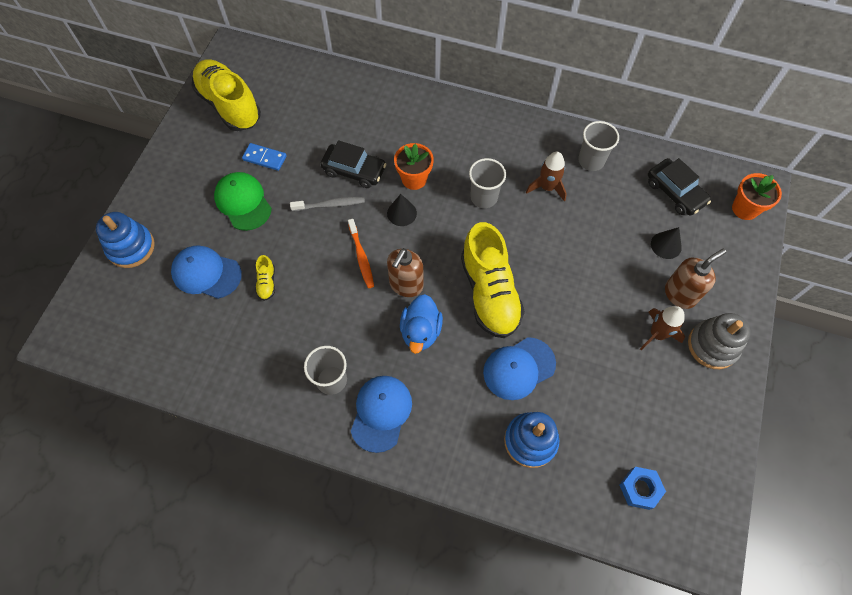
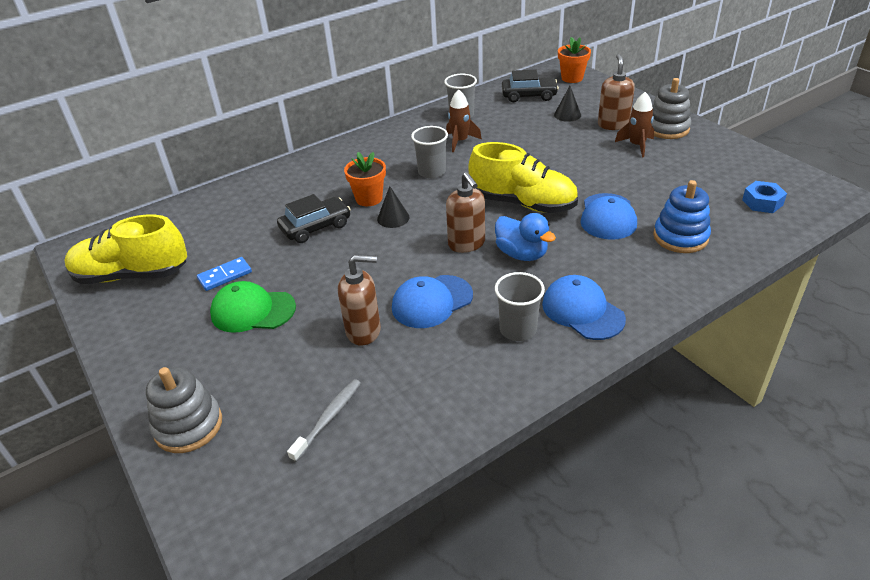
camera: 50 degrees left, 25 degrees down
(131, 247) = (188, 426): blue stacking toy -> grey stacking toy
(206, 273) = (299, 373): blue cap -> blue cap (432, 302)
(267, 283) = (364, 331): yellow shoe -> brown soap dispenser
(330, 205) = (331, 255): grey toothbrush -> grey toothbrush (328, 418)
(361, 257) = (408, 258): orange toothbrush -> none

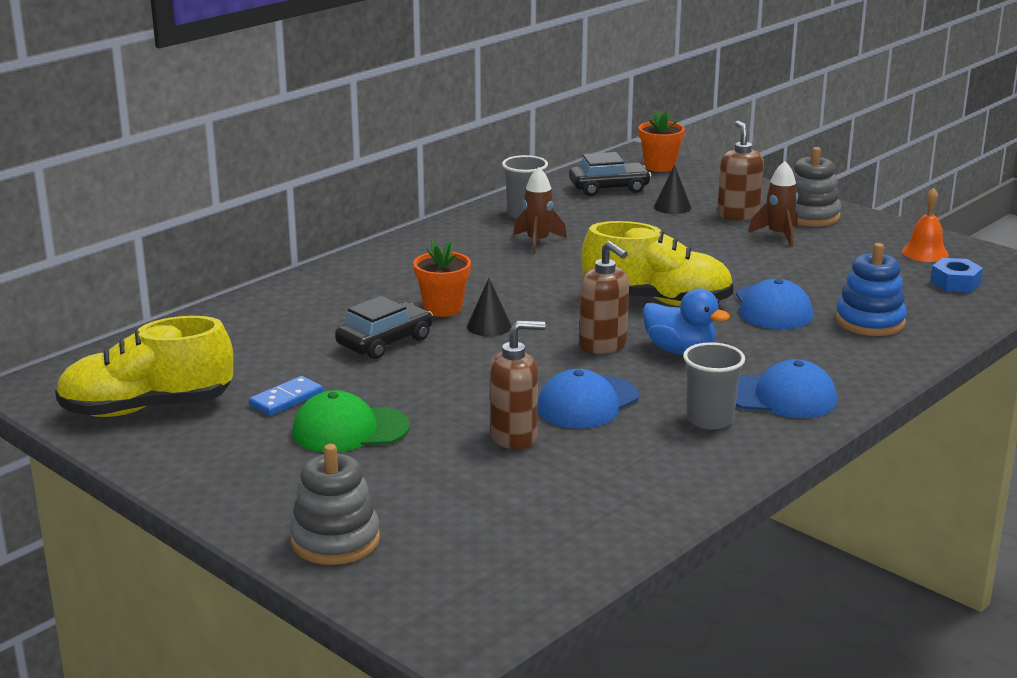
camera: 15 degrees left, 15 degrees down
(328, 418) = (515, 517): grey toothbrush -> none
(432, 172) = (516, 276): grey cup -> none
(582, 311) = (780, 397): blue cap -> blue cap turned 150 degrees clockwise
(746, 170) = (925, 253): none -> orange bell

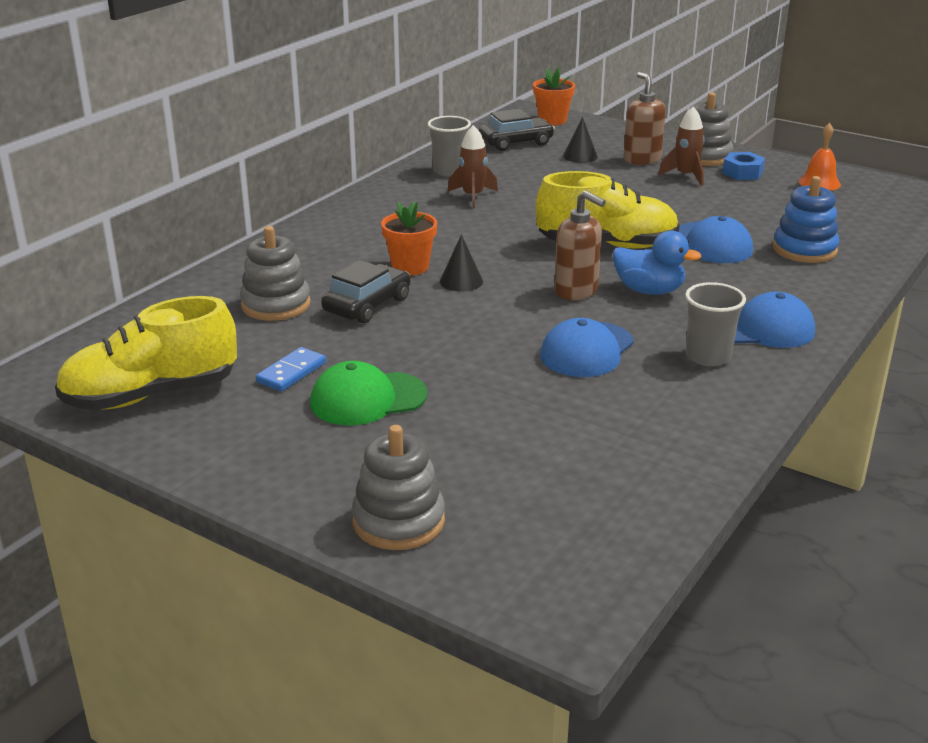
camera: 10 degrees left, 5 degrees up
(295, 334) = (276, 305): none -> grey stacking toy
(514, 437) = (532, 391): brown soap dispenser -> none
(955, 283) = (859, 208): blue nut -> blue nut (742, 173)

